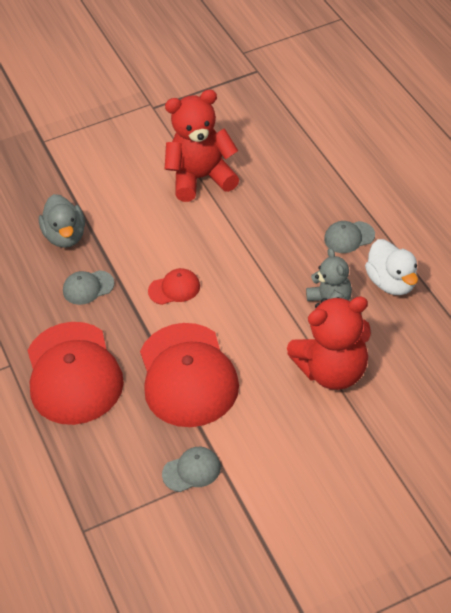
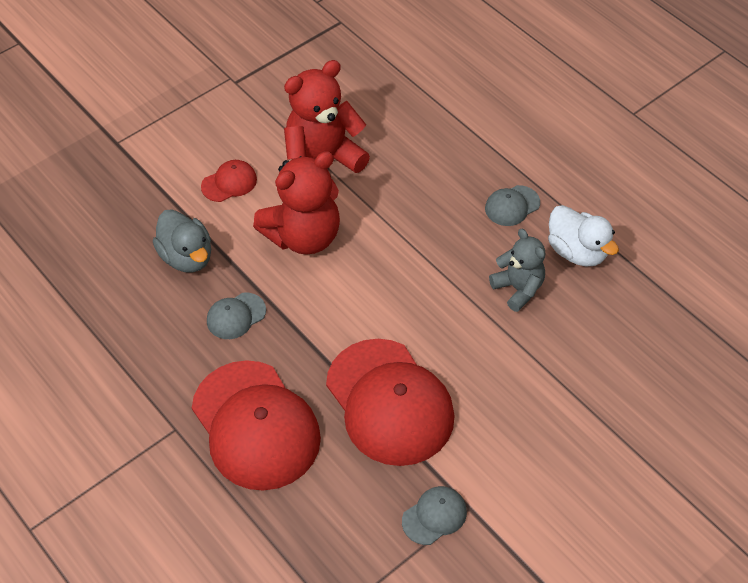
camera: 20 degrees left, 5 degrees up
(174, 288) = (338, 300): red cap -> red cap (229, 183)
(333, 371) = (549, 367): red teddy bear -> red teddy bear (303, 236)

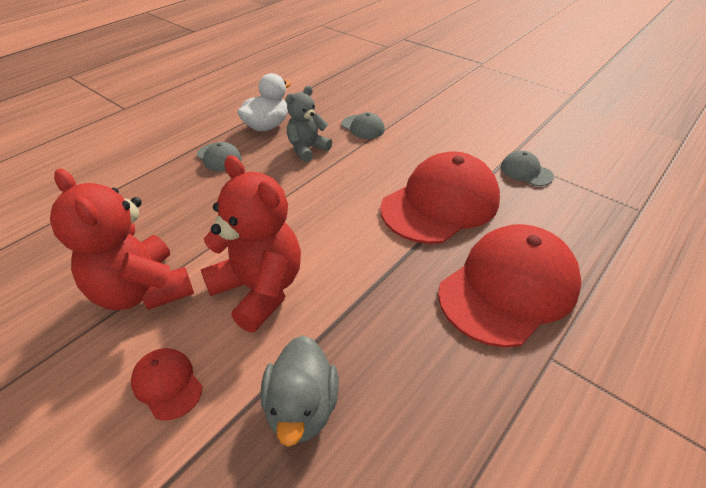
camera: 100 degrees left, 10 degrees down
(187, 257) = (302, 407): grey duck -> grey duck turned 135 degrees clockwise
(236, 316) = (382, 331): grey cap -> grey cap (363, 127)

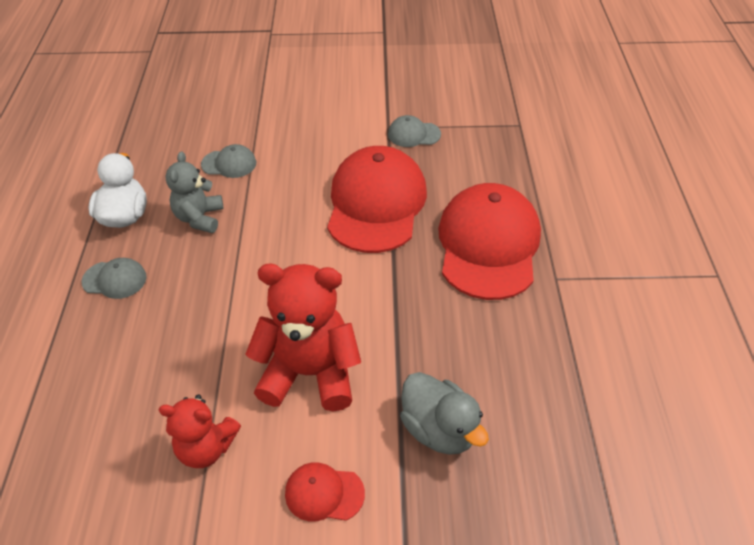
camera: 40 degrees left, 5 degrees up
(142, 291) = (206, 448): red teddy bear -> red teddy bear, size x0.60

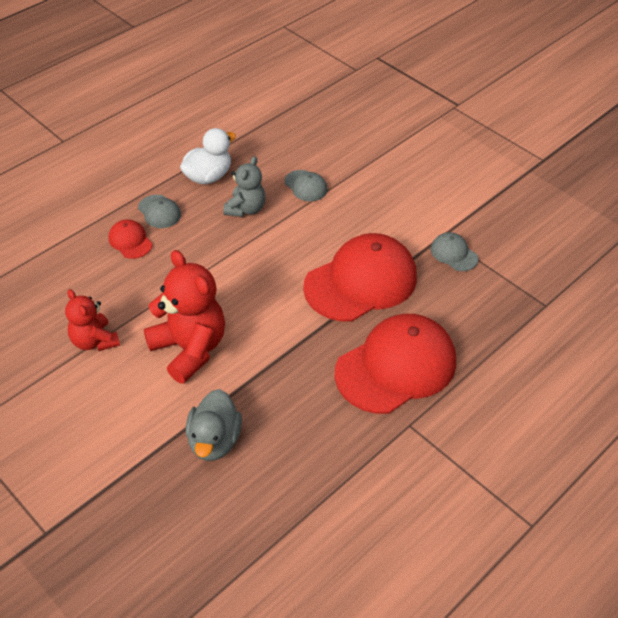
camera: 45 degrees right, 0 degrees up
(199, 218) = (246, 209): grey teddy bear -> grey teddy bear turned 150 degrees clockwise
(324, 493) = (117, 415): red cap -> red cap (130, 241)

